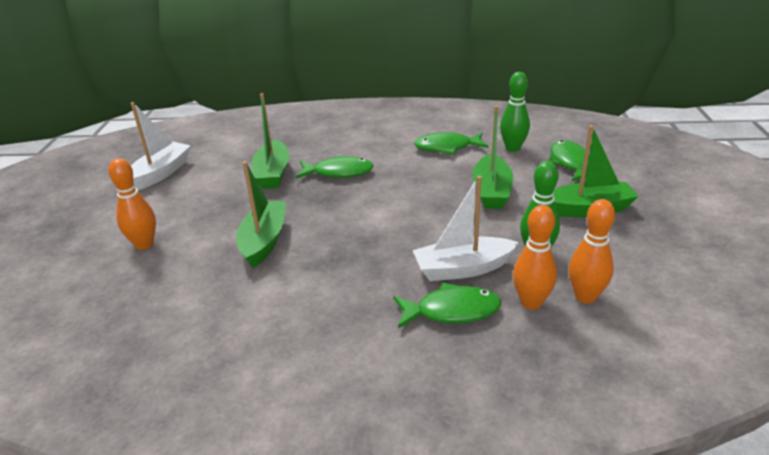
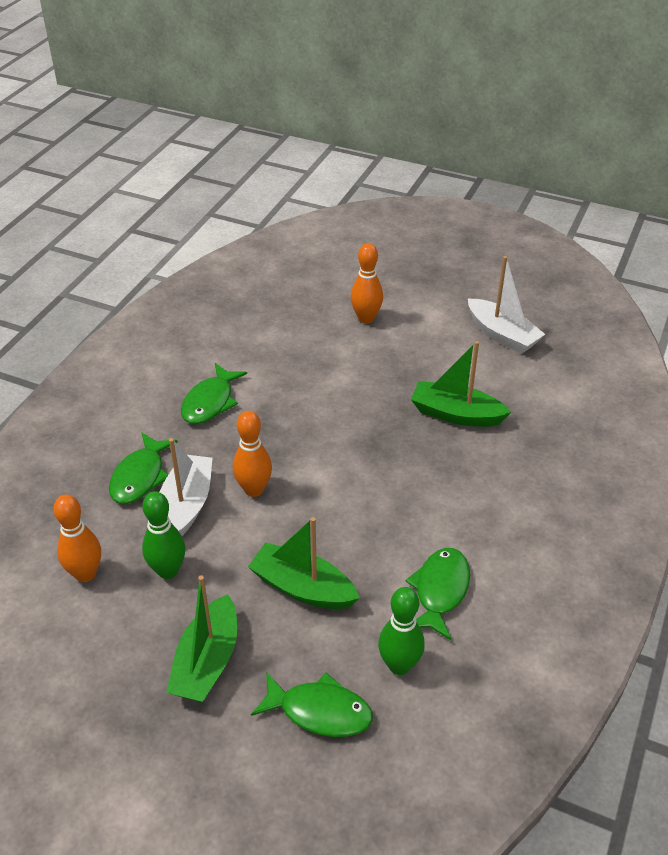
camera: 110 degrees right, 10 degrees up
(264, 241) = (323, 387): green boat -> none
(339, 172) = (428, 467): green fish -> green fish (210, 402)
(531, 302) = (109, 532): orange bowling pin -> orange bowling pin (254, 489)

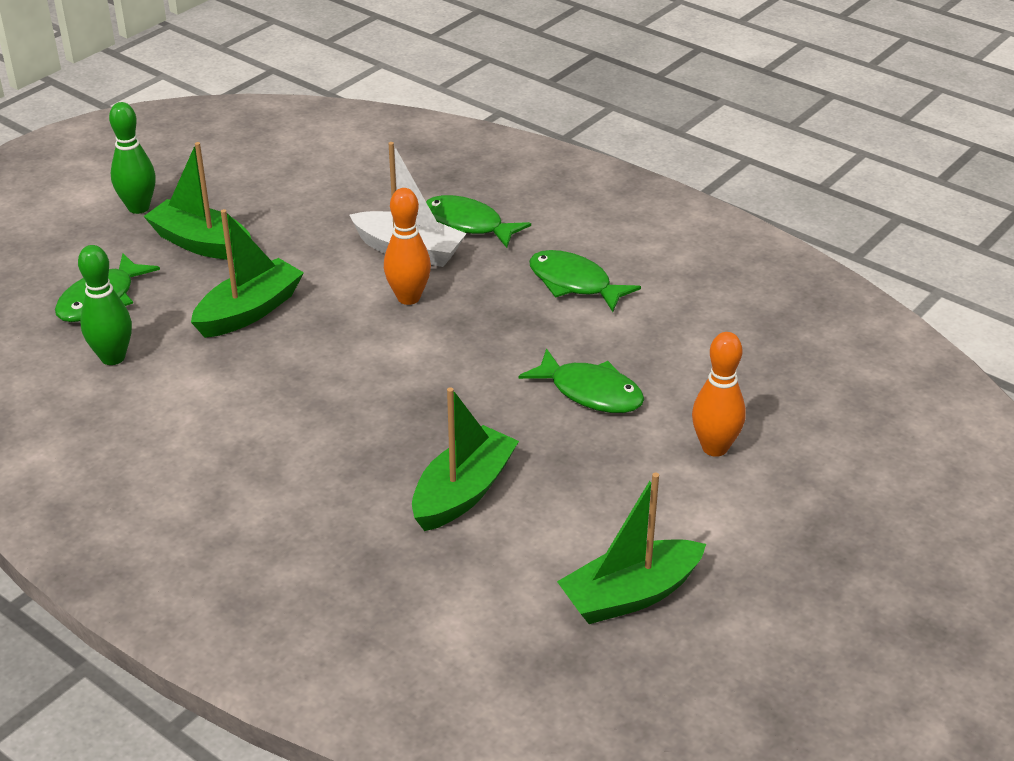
camera: 105 degrees right, 5 degrees down
(85, 574) = (350, 186): orange bowling pin -> none
(168, 570) = (325, 231): green bowling pin -> green bowling pin (138, 207)
(440, 591) = (182, 406): green fish -> green fish (590, 392)
(502, 335) = (630, 595): white boat -> green boat

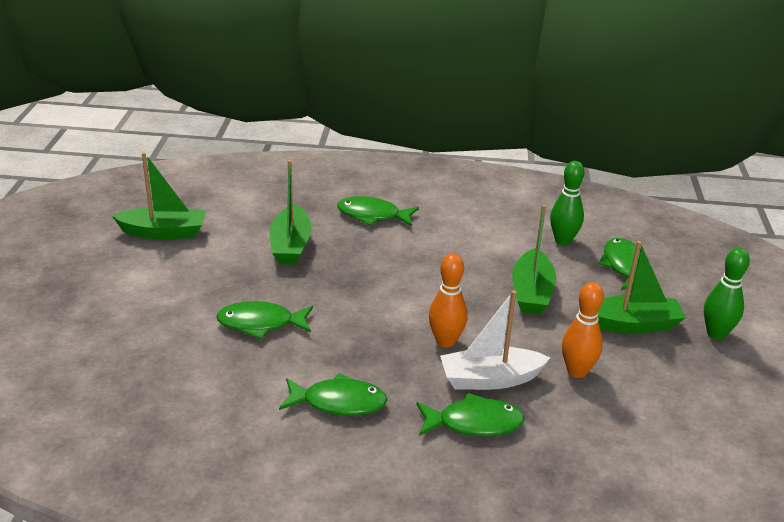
camera: 145 degrees right, 5 degrees down
(299, 499) = (372, 215): none -> green fish
(630, 595) = (164, 232): green boat -> green boat turned 60 degrees clockwise
(714, 448) = (154, 318): orange bowling pin -> orange bowling pin (577, 371)

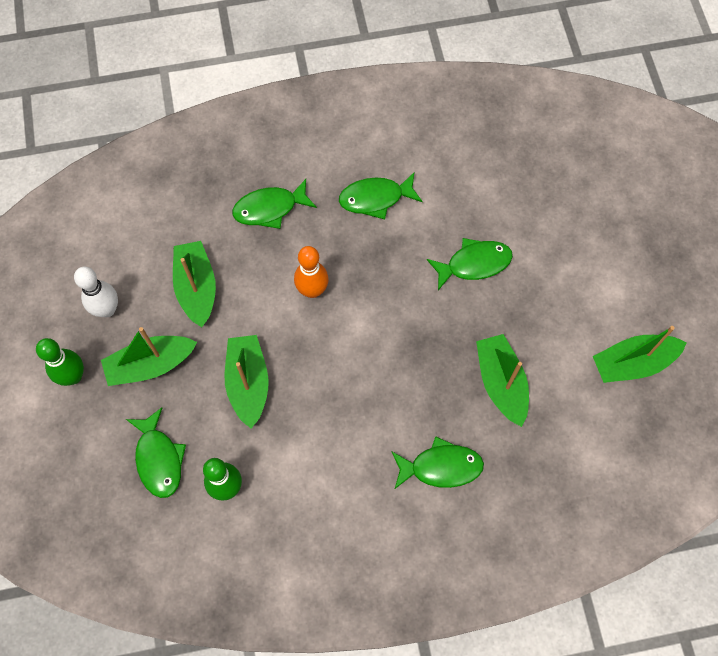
camera: 165 degrees right, 35 degrees up
(490, 379) = (266, 257): white boat -> none
(577, 371) = (197, 288): orange bowling pin -> green boat
(683, 376) = (107, 309): none -> white bowling pin

